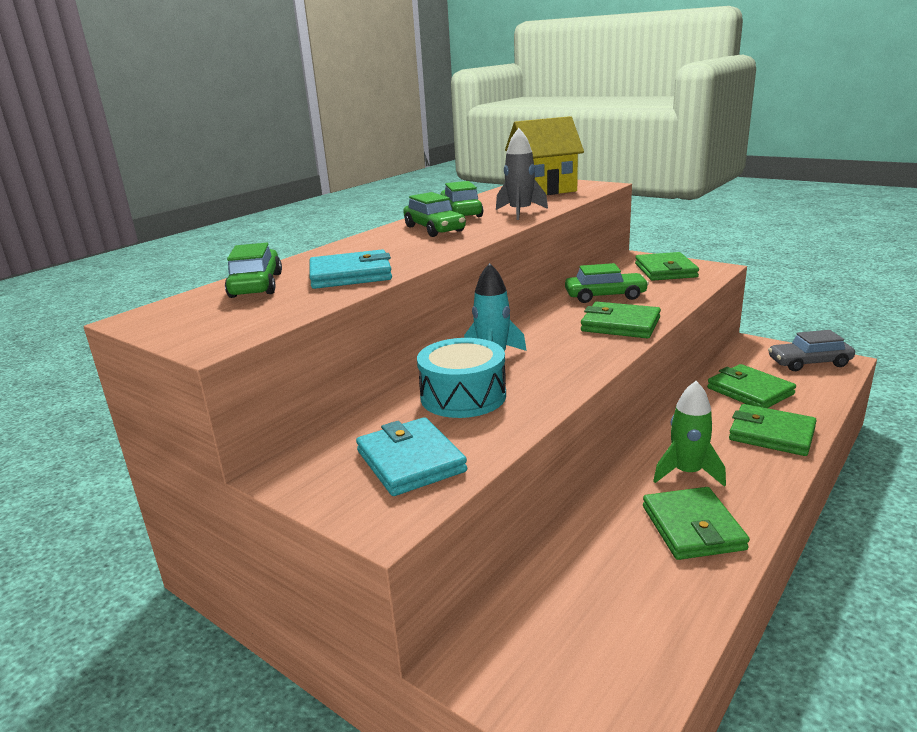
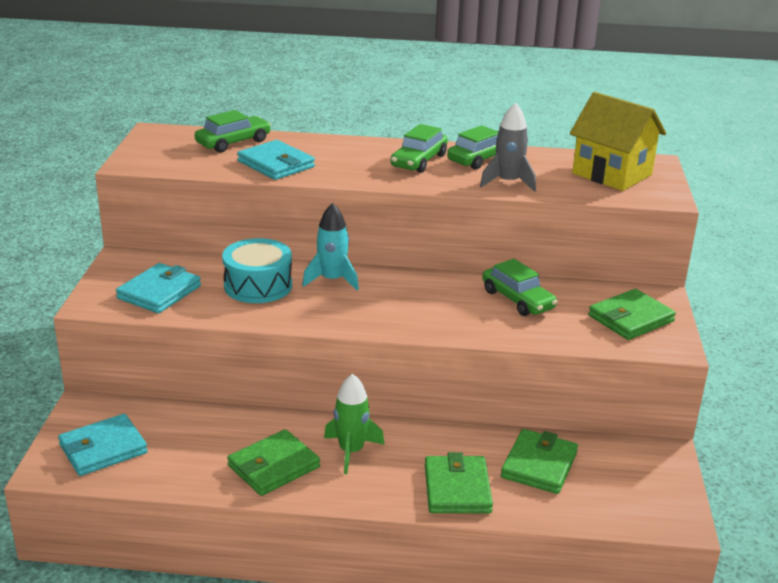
camera: 55 degrees right, 5 degrees up
(584, 667) = (103, 449): none -> turquoise wallet
(620, 325) = (450, 321): green wallet -> none
(809, 363) = (651, 498): grey car -> none

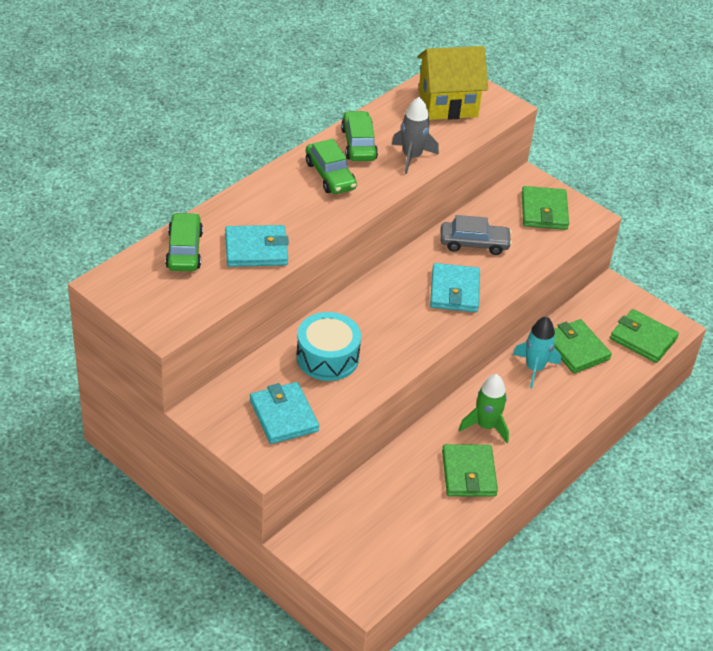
camera: 55 degrees left, 15 degrees up
(103, 449) = (367, 554): turquoise wallet -> turquoise wallet (454, 291)
(332, 280) = (358, 315): turquoise rocket -> turquoise rocket (534, 368)
(457, 489) = (567, 400): green wallet -> green wallet (643, 339)
(517, 300) = (474, 244): green car -> grey car

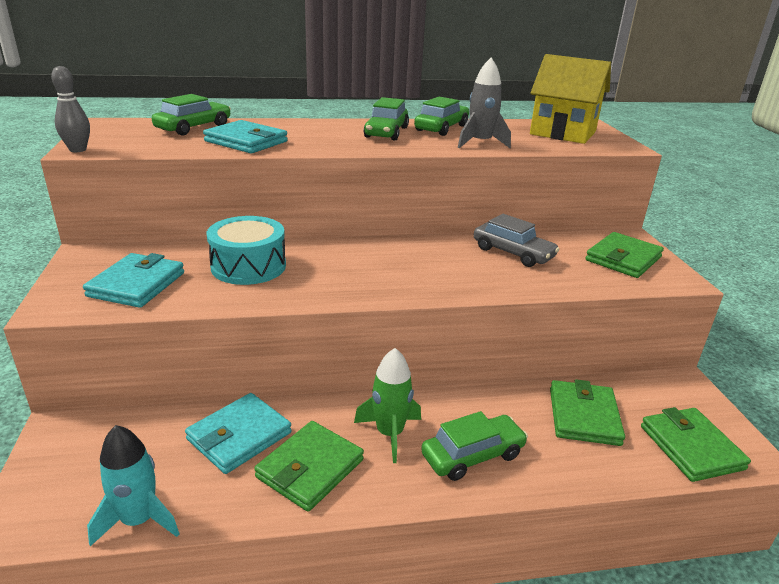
camera: 40 degrees right, 15 degrees down
(164, 331) = (78, 150): none -> grey bowling pin
(454, 291) = (445, 273): turquoise wallet -> turquoise wallet (239, 436)
(534, 368) = (511, 410): turquoise rocket -> turquoise rocket (139, 520)
(541, 413) = (473, 455): none -> green car

